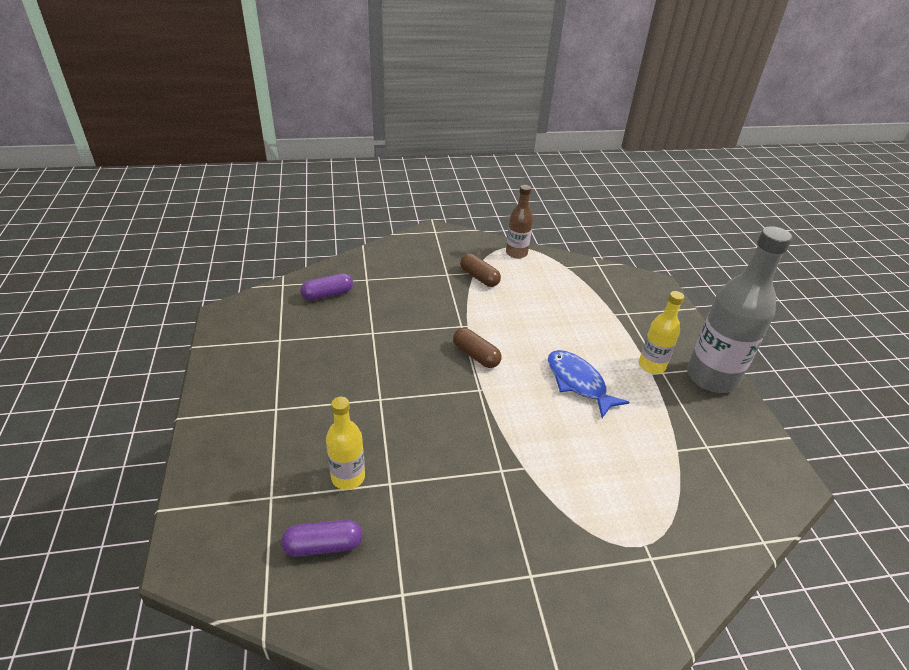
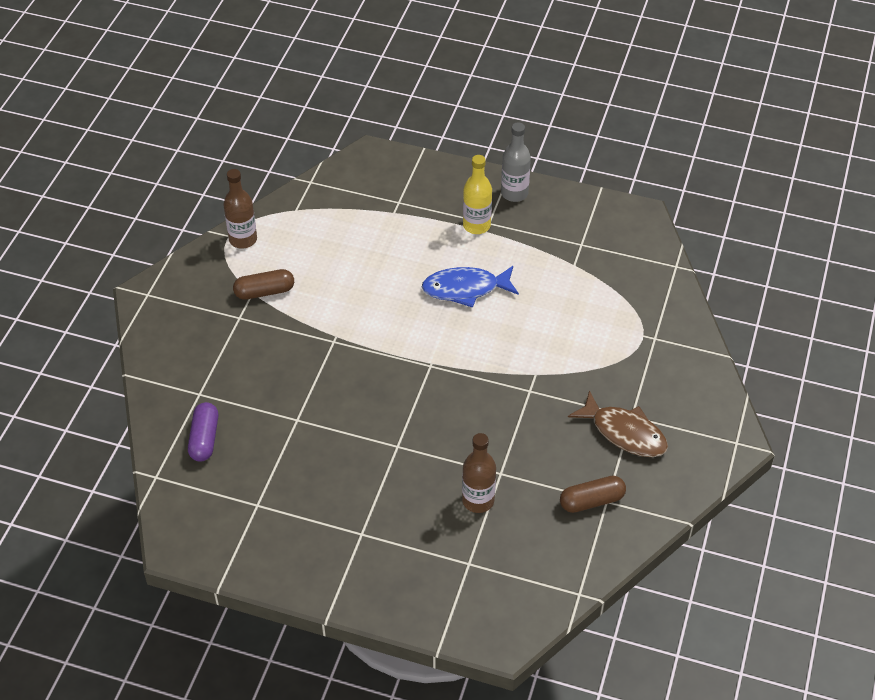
camera: 60 degrees left, 10 degrees up
(323, 545) = (538, 538): purple capsule -> none
(348, 477) = (478, 500): yellow bottle -> brown bottle
(476, 355) = (384, 348): brown capsule -> brown capsule (591, 501)
(503, 577) = (624, 433): none -> brown fish
(711, 377) = (514, 193): grey bottle -> grey bottle, size x0.54

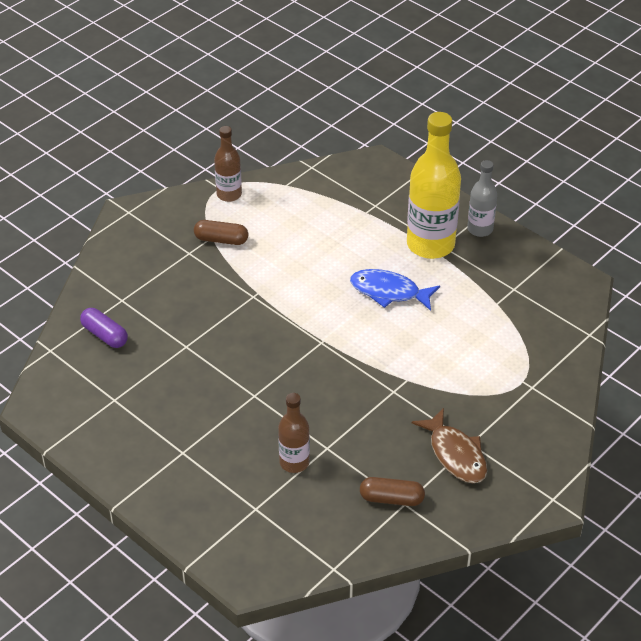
camera: 25 degrees right, 5 degrees down
(204, 439) = (105, 335): purple capsule -> purple capsule turned 75 degrees counterclockwise
(476, 225) = (430, 244): yellow bottle -> yellow bottle, size x1.85

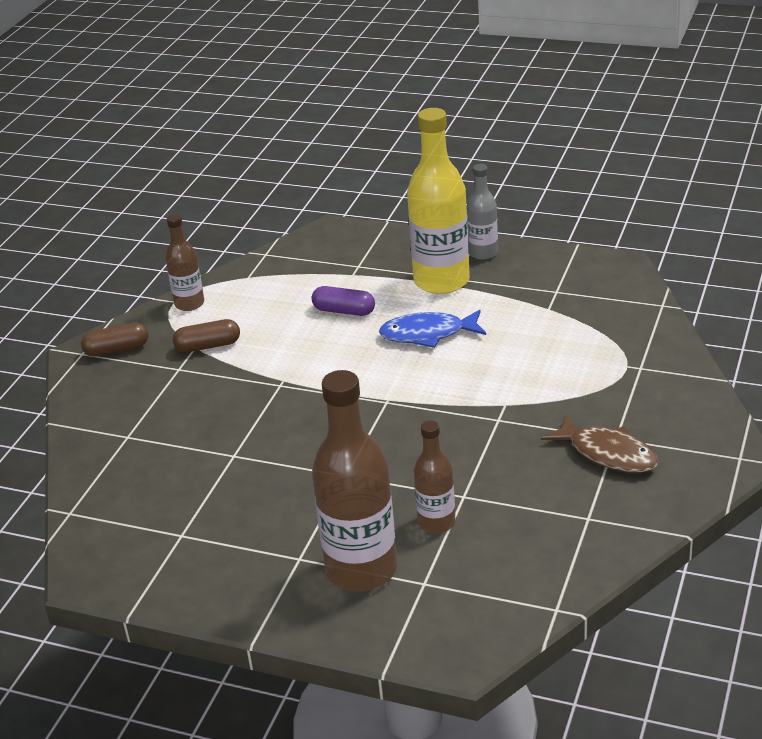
camera: 20 degrees left, 10 degrees down
(105, 335) = (128, 476): purple capsule -> purple capsule (344, 311)
(219, 480) = (361, 570): none -> brown bottle
(391, 499) = (570, 518): brown capsule -> brown capsule (117, 349)

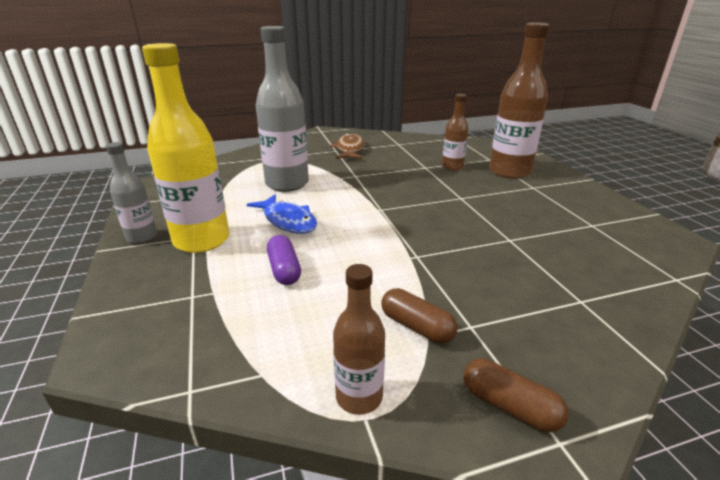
camera: 130 degrees left, 5 degrees down
(525, 358) = (287, 184): none -> grey bottle

